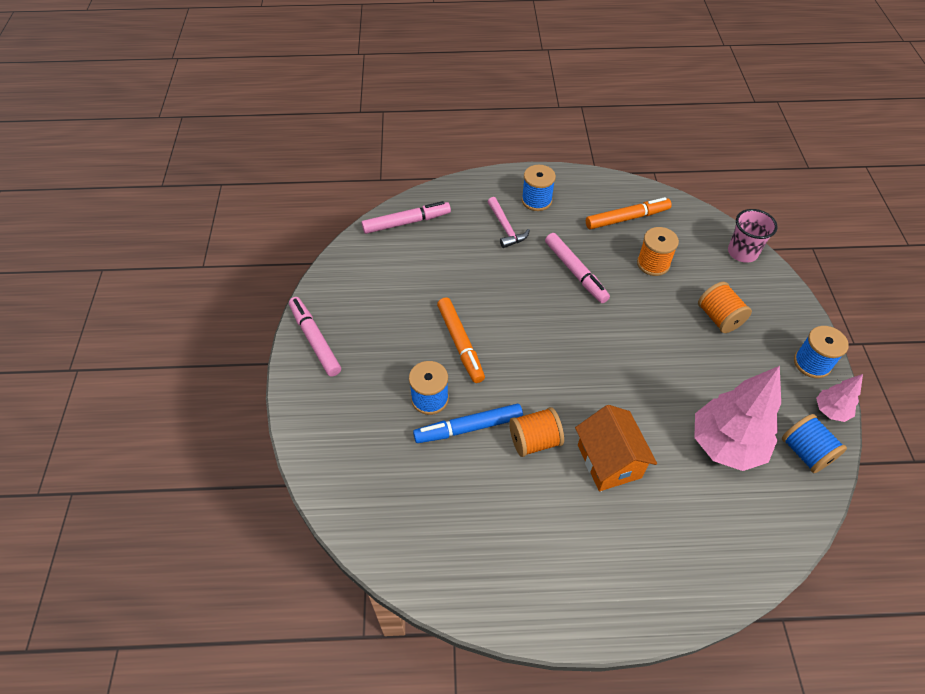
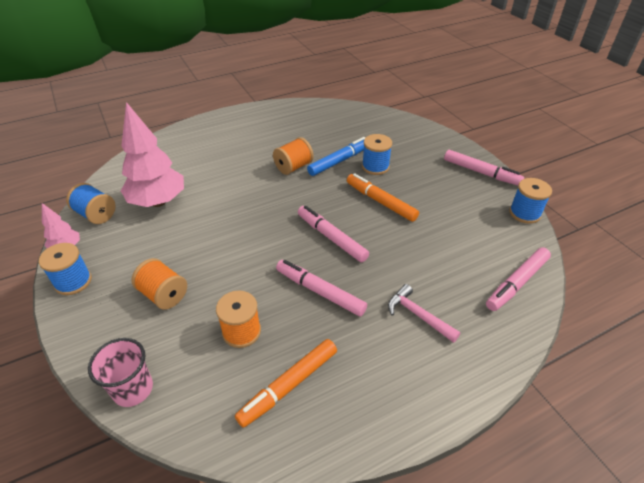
camera: 155 degrees right, 10 degrees down
(536, 200) = (409, 368): blue spool -> blue spool (524, 213)
(538, 319) = (331, 238): none -> pink marker
(609, 461) = (240, 171): orange house -> none

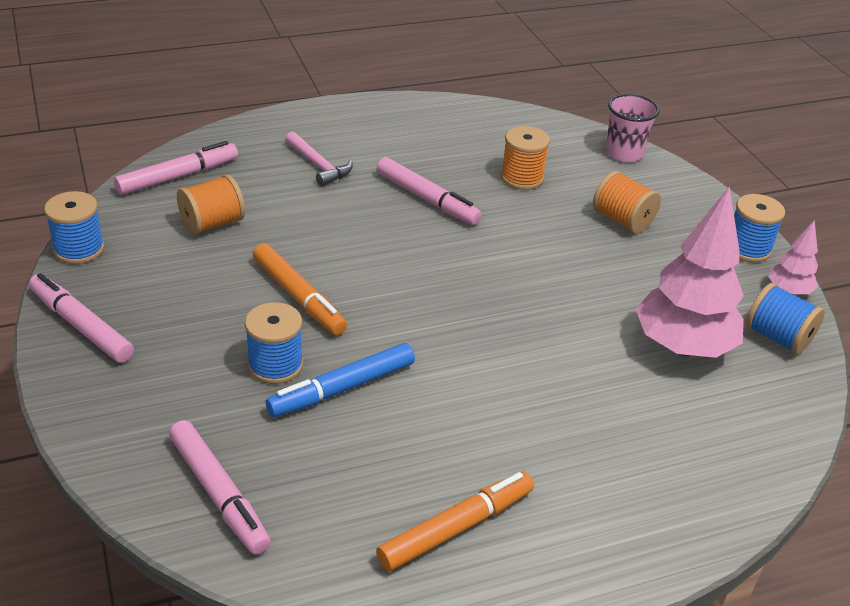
camera: 175 degrees left, 5 degrees down
(289, 385) = (472, 137): orange marker -> orange marker (456, 528)
(293, 167) = (438, 387): orange spool -> orange spool (212, 223)
(331, 238) = (397, 255): pink marker -> pink marker (219, 494)

